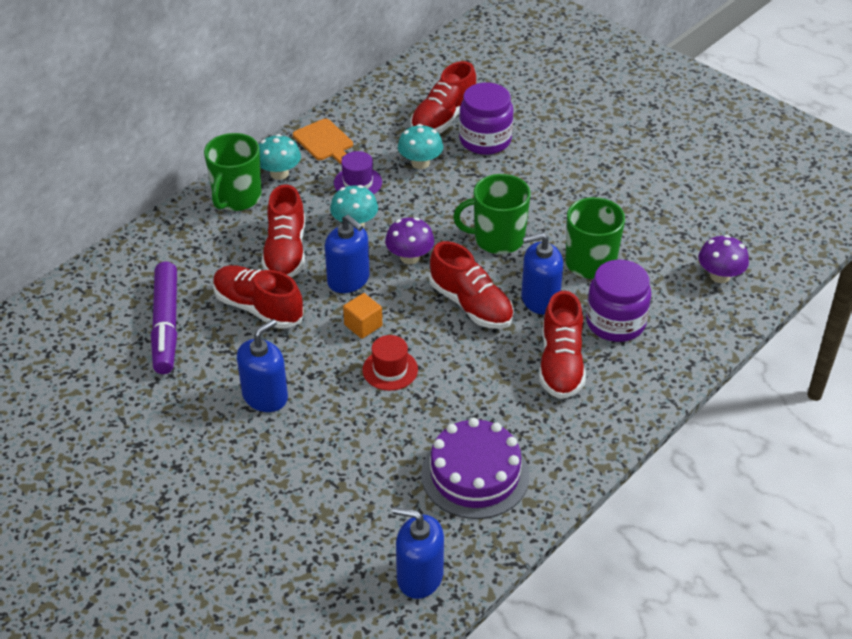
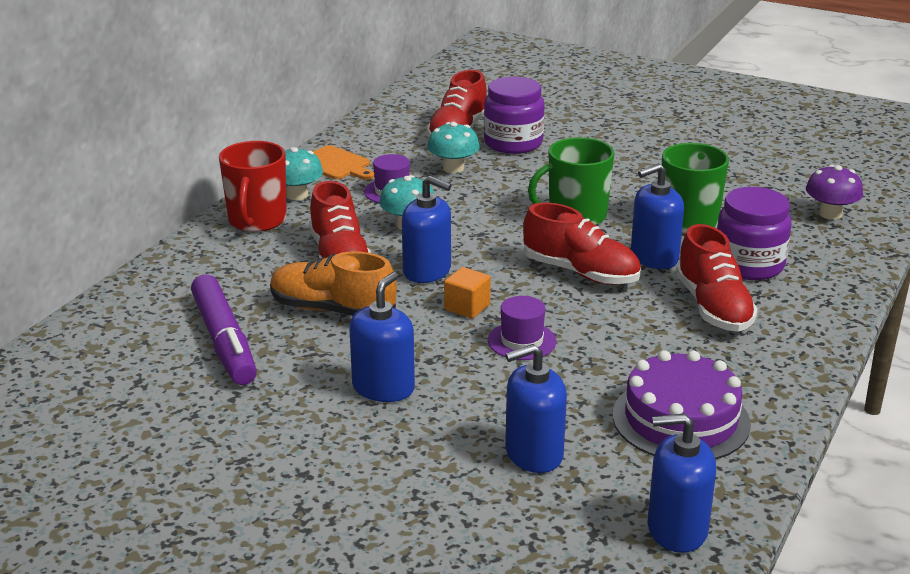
camera: 15 degrees left, 15 degrees down
(236, 198) = (257, 221): green mug -> red mug
(258, 308) = (332, 310): red shoe -> orange shoe
(348, 484) = (533, 454): none -> blue soap dispenser
(390, 370) = (522, 341): red hat -> purple hat
(410, 257) = (487, 243): purple mushroom -> none

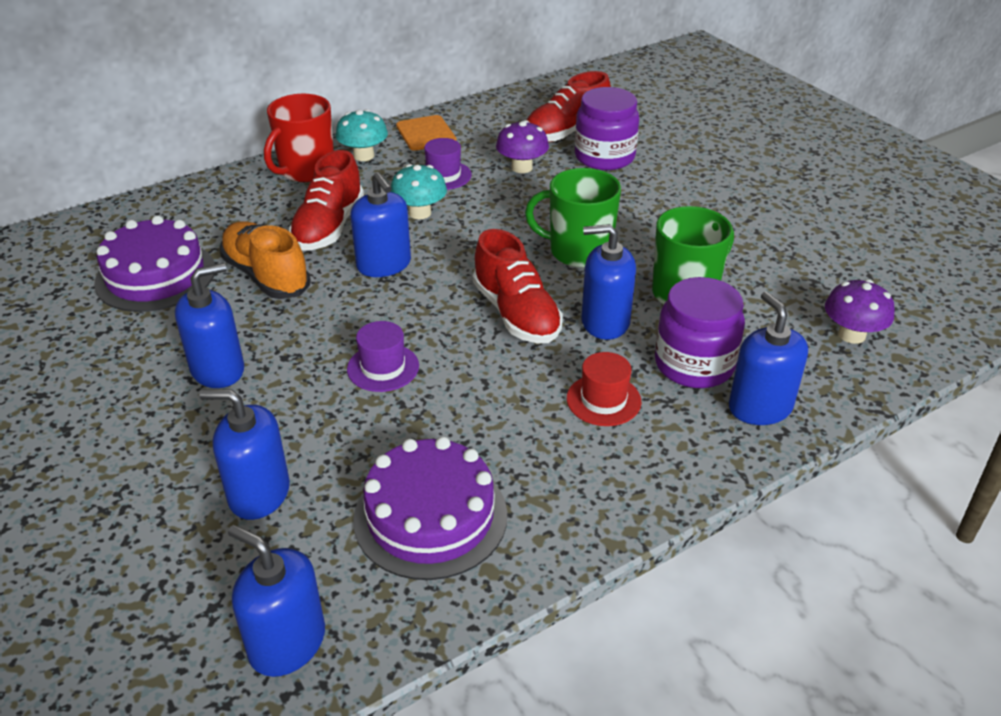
camera: 30 degrees right, 10 degrees up
(224, 341) = (155, 276): purple marker -> purple cake
(453, 168) = (522, 167): turquoise mushroom -> purple mushroom
(467, 307) = (376, 314): orange cube -> none
(713, 307) = (603, 400): red shoe -> red hat
(821, 277) = (760, 407): none -> blue soap dispenser

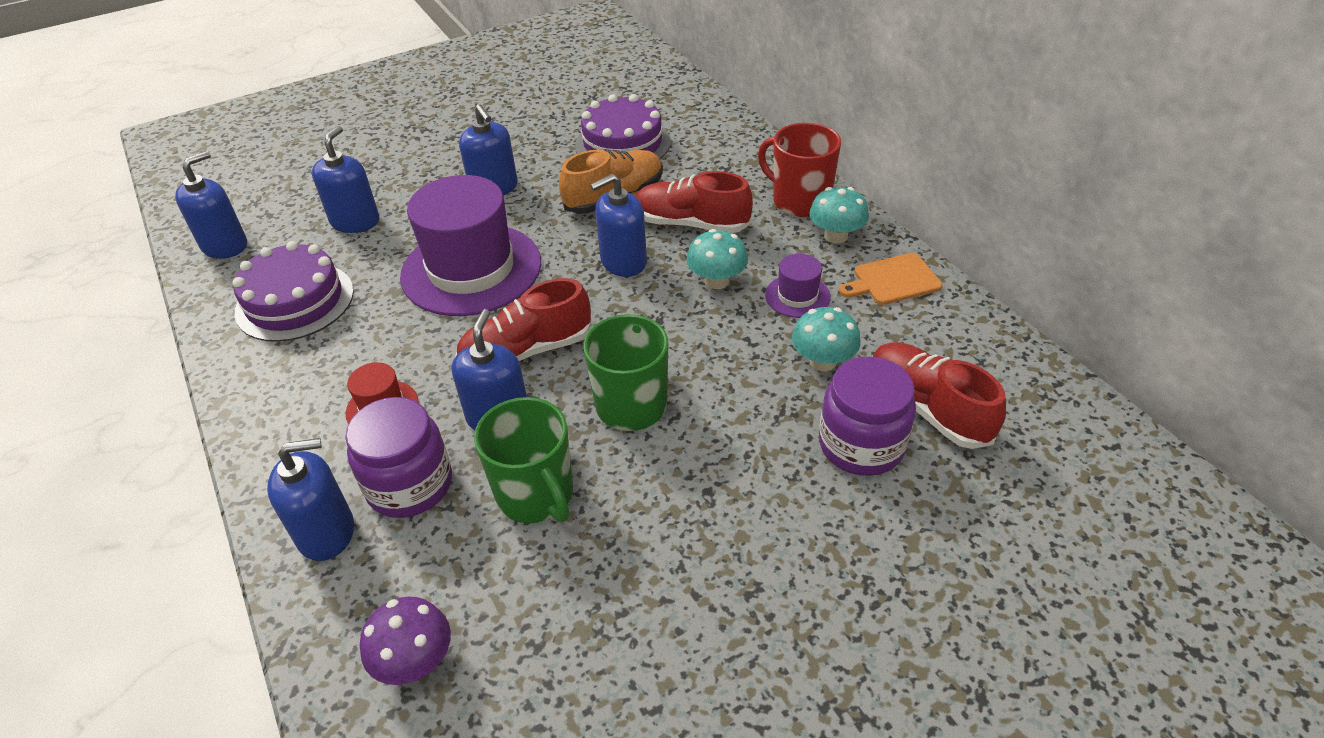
camera: 95 degrees right, 5 degrees up
(383, 367) = (471, 269): purple hat -> purple hat, size x2.28
(522, 167) = (823, 361): purple mushroom -> turquoise mushroom

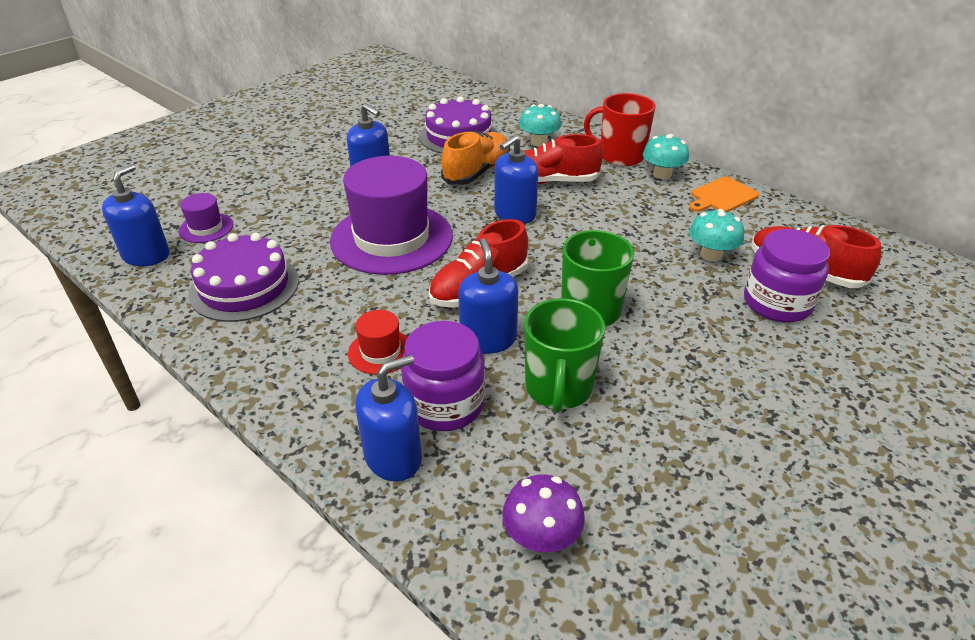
camera: 20 degrees left, 5 degrees down
(355, 221) = (263, 219): blue soap dispenser -> none
(536, 495) = (558, 388): green mug -> green mug turned 60 degrees clockwise
(717, 281) = (596, 216): turquoise mushroom -> turquoise mushroom (539, 142)
(797, 296) = (662, 216): purple hat -> purple hat (206, 228)

